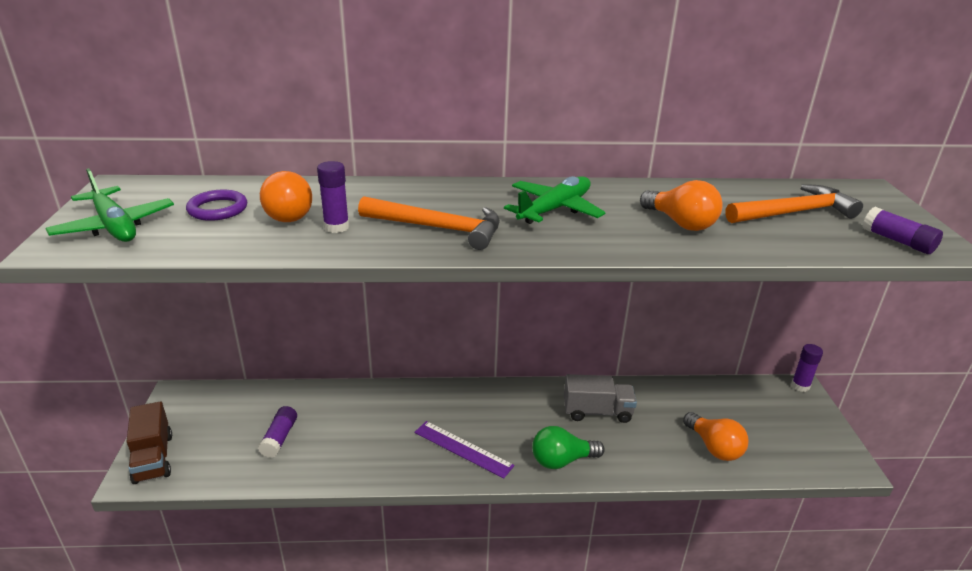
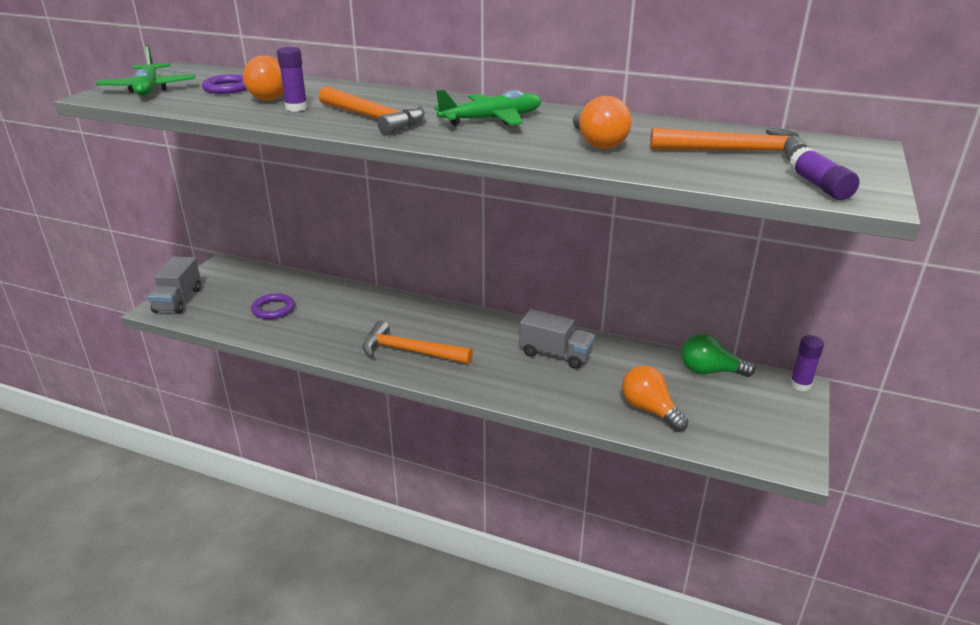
camera: 25 degrees right, 0 degrees up
(153, 458) = (178, 300): brown truck -> grey truck
(279, 438) = (273, 309): purple glue stick -> purple ring
(463, 448) = (410, 351): purple ruler -> orange hammer
(562, 460) = (489, 381): green light bulb -> green light bulb (710, 371)
(714, 447) = (649, 410): orange light bulb -> orange light bulb turned 150 degrees clockwise

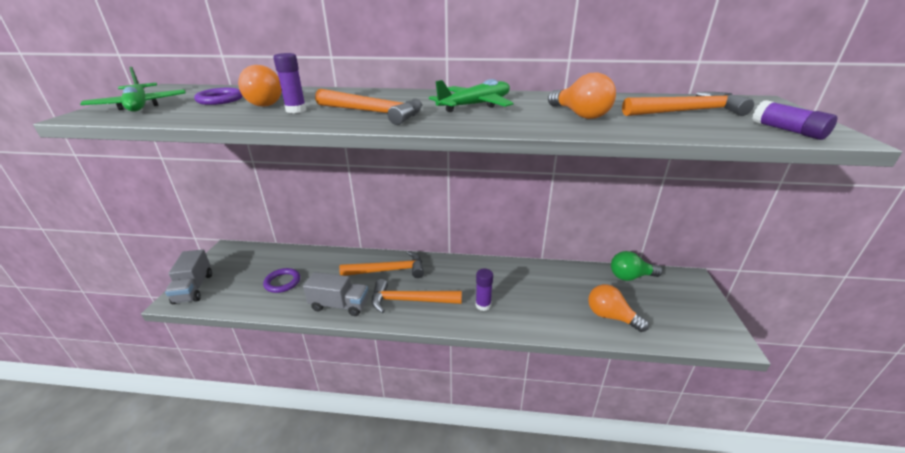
camera: 15 degrees left, 0 degrees up
(399, 315) = (388, 270): none -> orange hammer
(555, 354) = (520, 283): grey truck -> grey truck (339, 305)
(800, 385) = (692, 276): purple glue stick -> purple glue stick (483, 305)

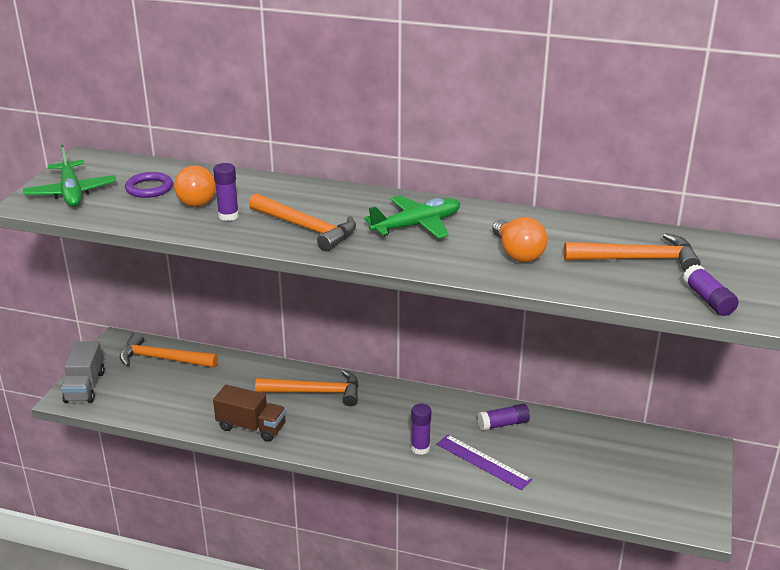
camera: 10 degrees right, 0 degrees up
(282, 282) = (186, 392): purple ring -> none
(339, 305) = (251, 427): grey truck -> brown truck
(410, 300) = (334, 432): orange hammer -> orange hammer (162, 359)
(536, 310) = (483, 462): none -> purple ruler
(539, 277) = (503, 424): none -> purple glue stick
(611, 317) = (570, 480): orange light bulb -> none
(630, 277) = (623, 437): green light bulb -> none

